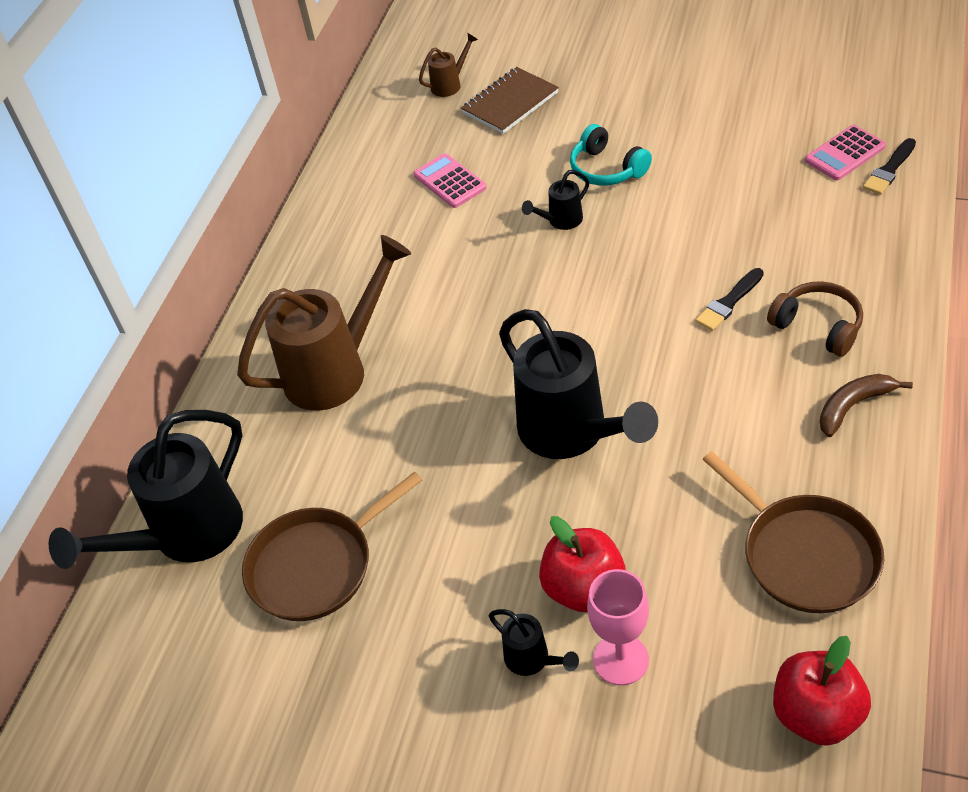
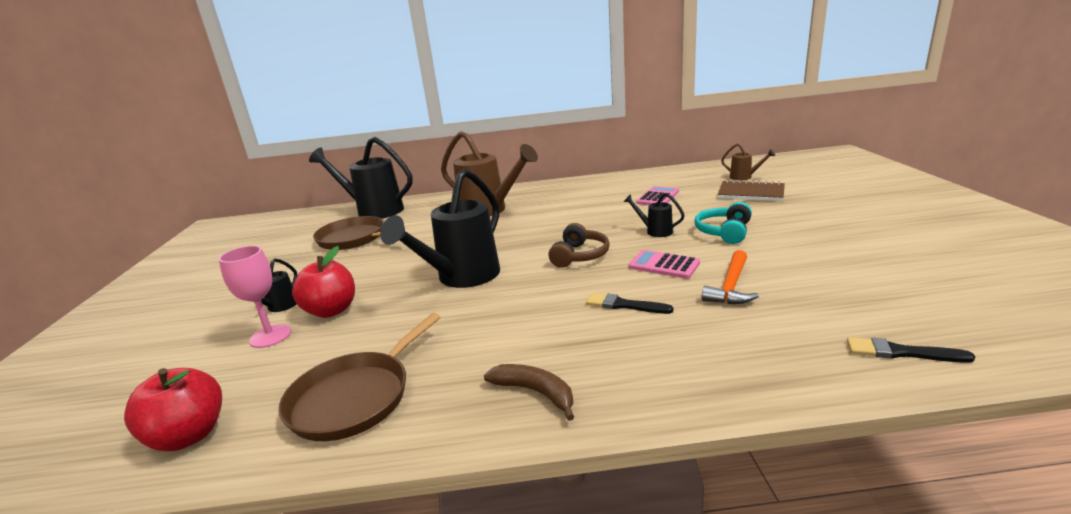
camera: 65 degrees right, 25 degrees down
(736, 215) = (731, 287): none -> orange hammer
(818, 326) = (627, 353): brown headphones -> brown headphones (579, 256)
(845, 153) = (886, 321): pink calculator -> pink calculator (664, 265)

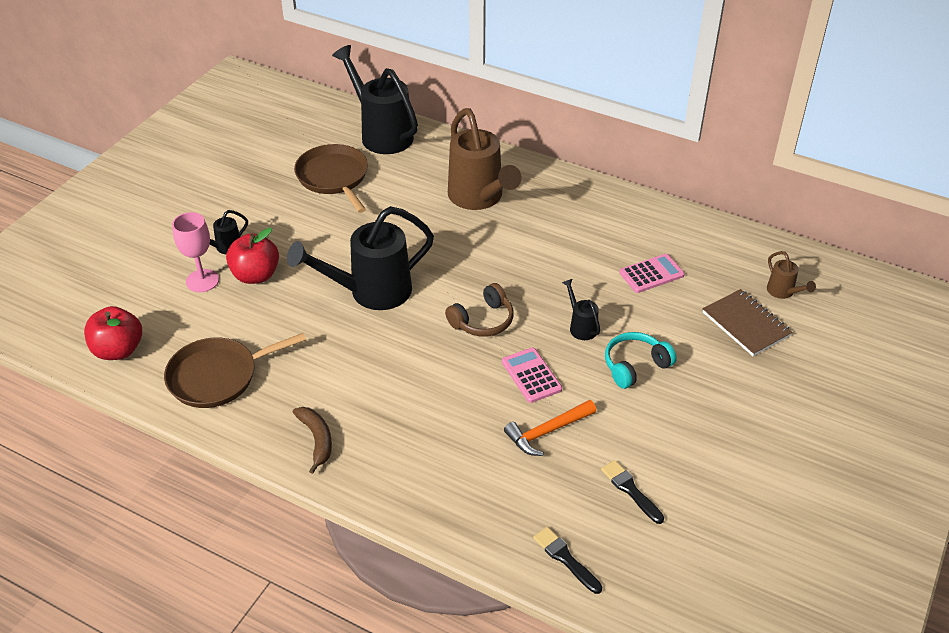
camera: 30 degrees right, 20 degrees up
(624, 305) = (450, 400): black brush -> black brush (630, 490)

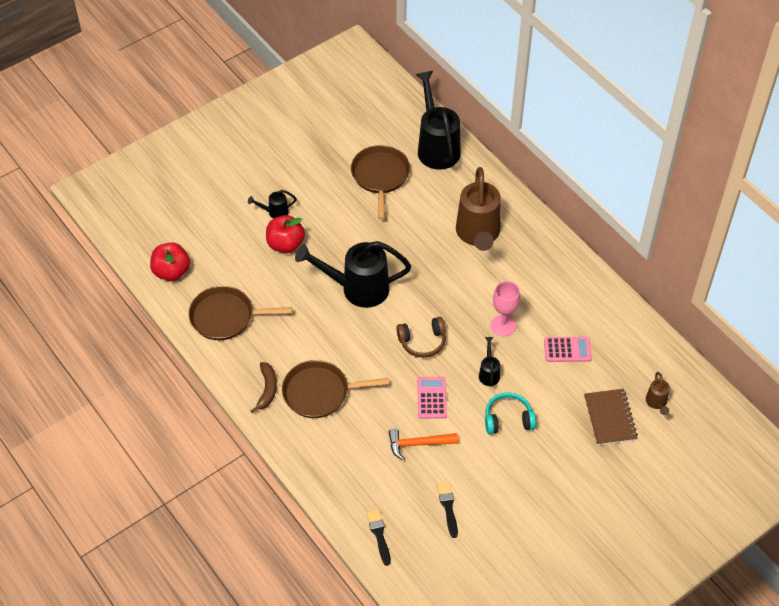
camera: 25 degrees right, 10 degrees up
(202, 281) = (248, 235): pink goblet -> pink goblet (503, 325)
(388, 419) = (320, 392): none -> brown pan

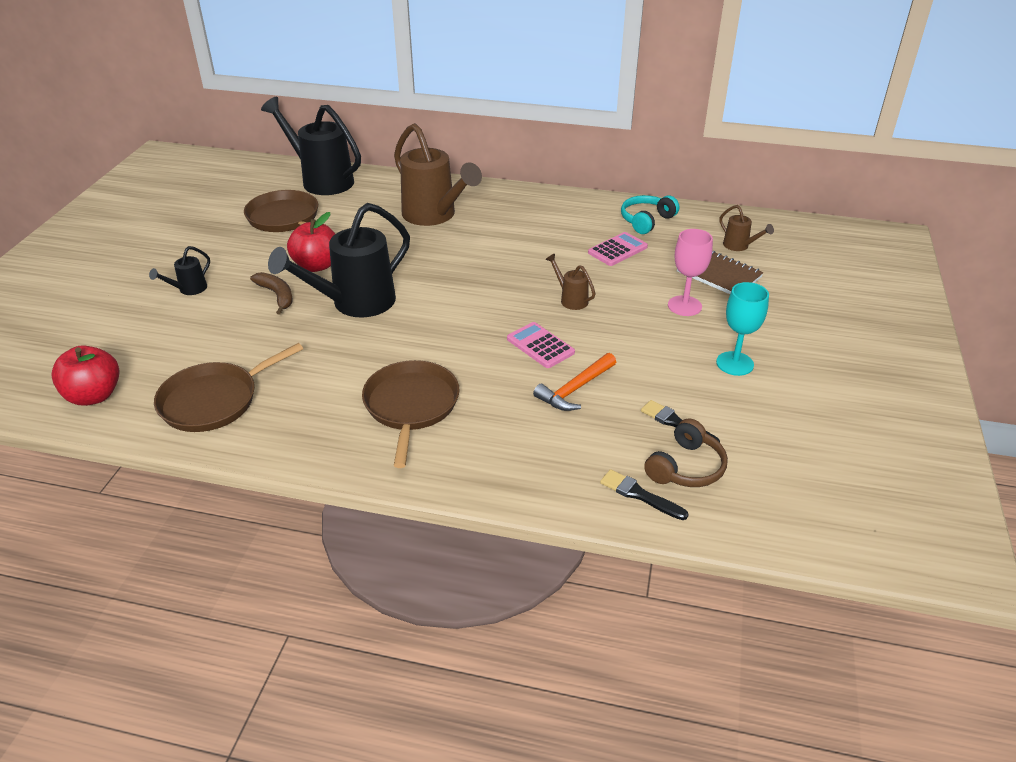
camera: 40 degrees left, 15 degrees down
(267, 389) = (341, 438): brown banana -> brown banana (277, 295)
(285, 244) = (229, 307): red apple -> red apple (316, 265)
(320, 392) = (411, 406): brown pan -> brown pan turned 135 degrees clockwise
(422, 342) = (475, 309): brown headphones -> brown headphones (686, 467)
(489, 373) = (571, 299): black watering can -> brown watering can
(503, 325) = (538, 261): pink goblet -> pink goblet (684, 306)
(508, 419) = (634, 322): turquoise headphones -> turquoise headphones (646, 220)
(531, 493) = (734, 363): none -> turquoise goblet

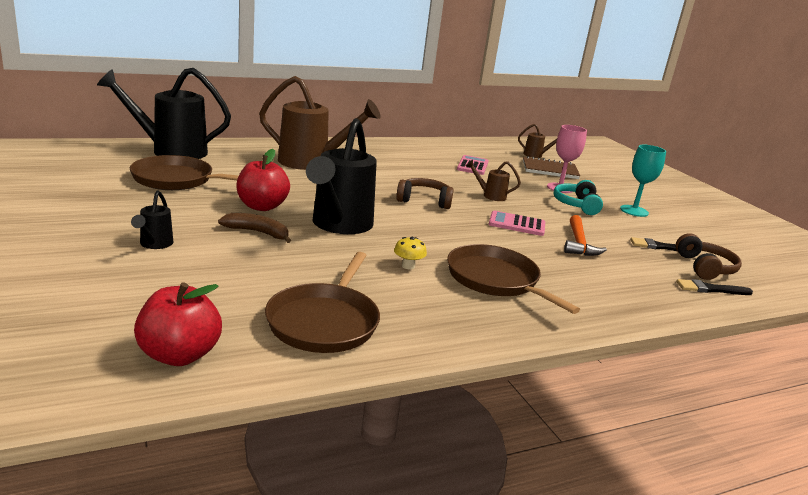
camera: 40 degrees left, 15 degrees down
(353, 366) = (408, 266): none -> yellow mushroom
(482, 291) = (424, 201): none -> brown headphones
(646, 220) = (463, 149): turquoise headphones -> turquoise headphones (576, 205)

